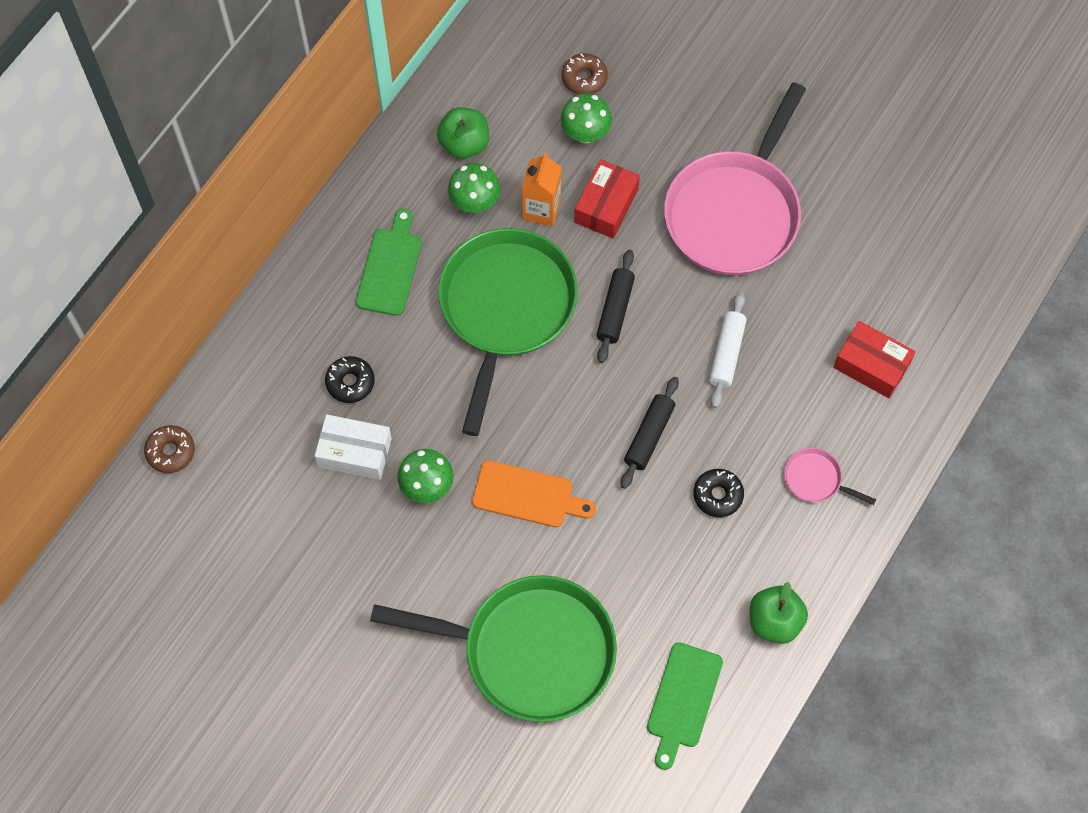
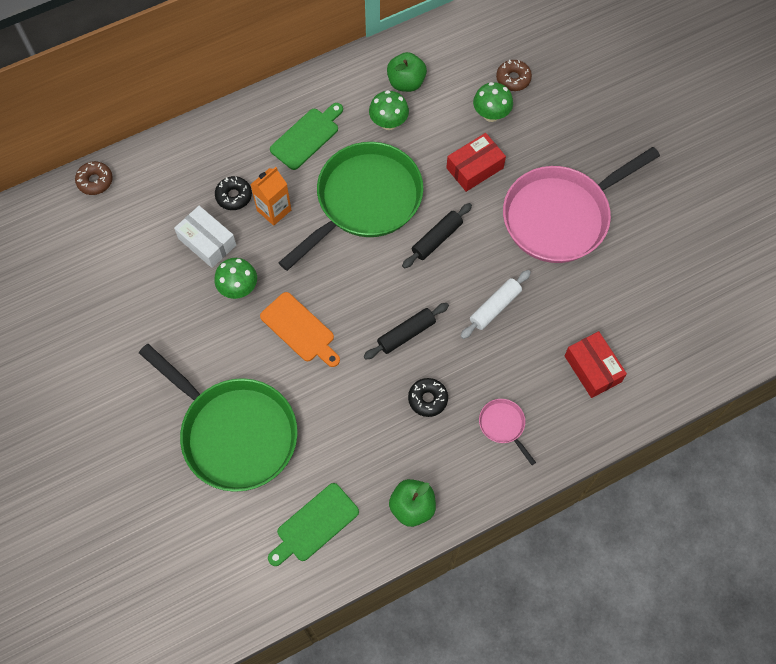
camera: 30 degrees right, 0 degrees up
(541, 209) = (429, 149): orange carton -> orange carton (274, 210)

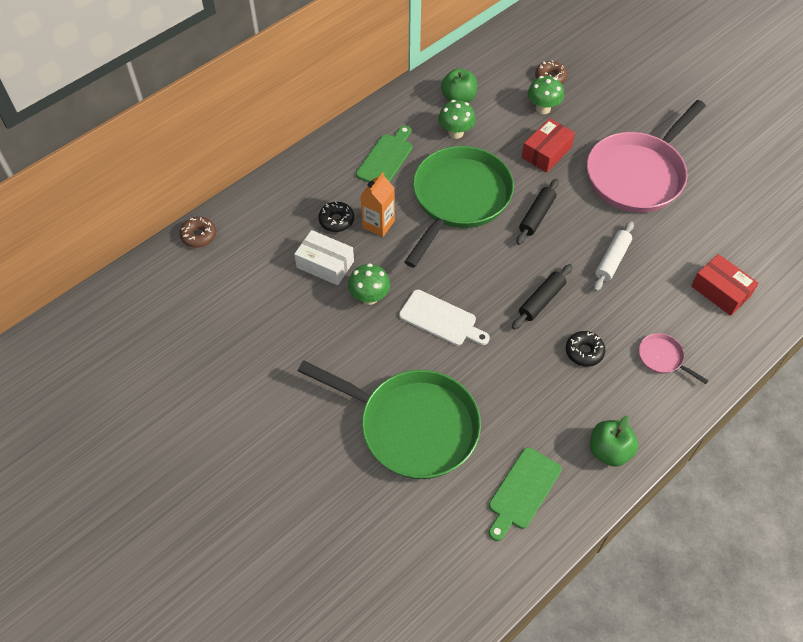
camera: 15 degrees left, 10 degrees down
(300, 329) = (441, 319): orange cutting board -> white cutting board

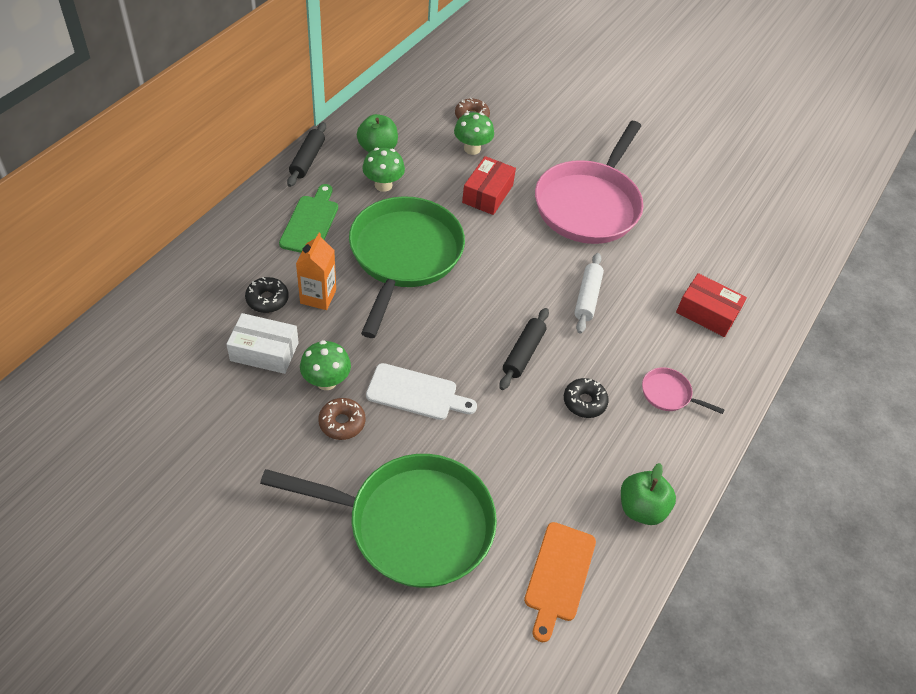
camera: 20 degrees left, 5 degrees down
(199, 236) = (98, 342): brown donut -> brown donut (342, 423)
(522, 491) = (559, 576): green cutting board -> orange cutting board
(536, 216) = (494, 262): black rolling pin -> black rolling pin (307, 160)

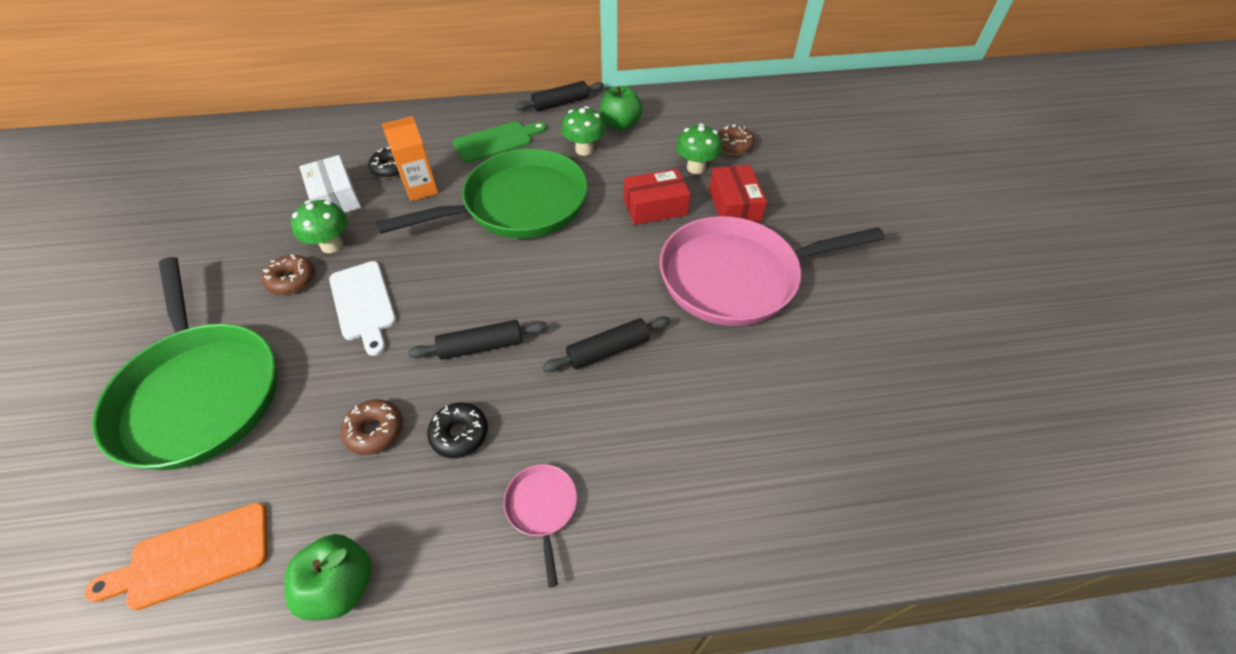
camera: 55 degrees right, 0 degrees up
(542, 441) = (375, 431): none -> brown donut
(587, 297) = (608, 350): white rolling pin -> black rolling pin
(707, 313) = (709, 471): red box -> red box (734, 205)

